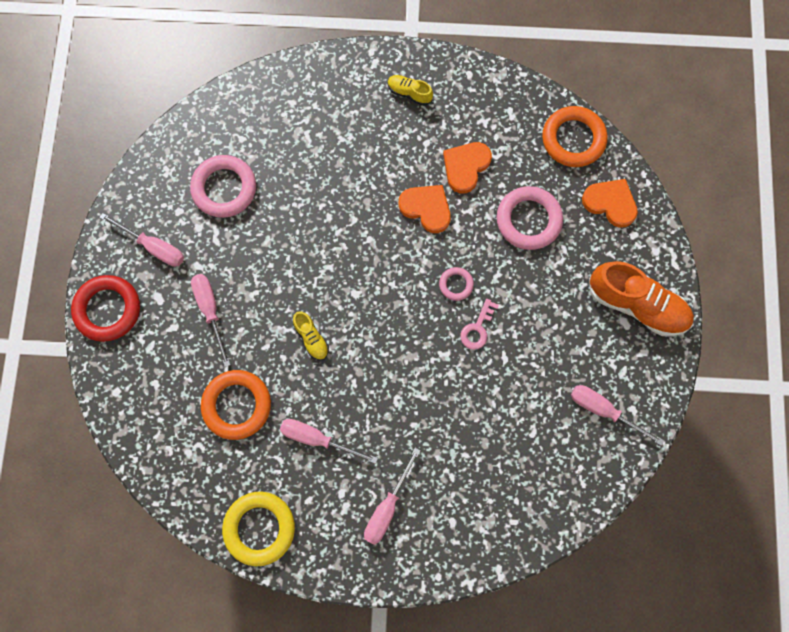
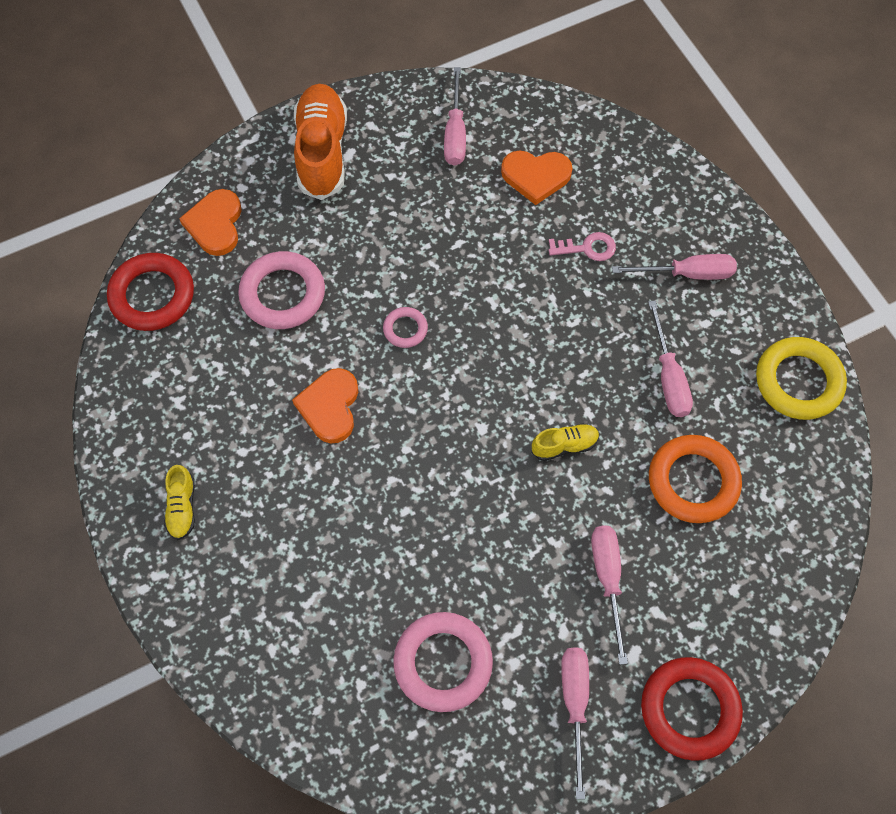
camera: 120 degrees left, 10 degrees down
(210, 311) = (608, 579): pink screwdriver -> pink screwdriver turned 135 degrees clockwise
(311, 338) = (564, 445): yellow shoe -> yellow shoe turned 45 degrees clockwise
(465, 167) = (251, 391): orange heart -> orange heart (536, 176)
(477, 328) = (442, 283): pink key -> pink key (587, 248)
(573, 139) = (152, 295): orange ring -> red ring

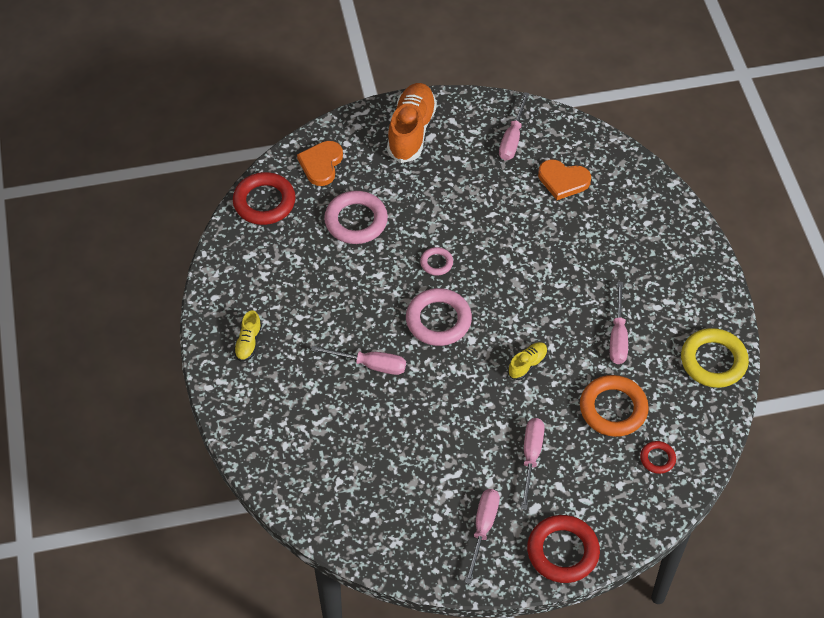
camera: 15 degrees right, 10 degrees down
(330, 407) = (368, 302): orange heart -> none
(443, 663) = (399, 481): pink ring -> pink ring (438, 320)
(564, 445) = (527, 364): yellow shoe -> yellow shoe turned 45 degrees counterclockwise
(587, 248) = (585, 237): pink key -> none
(687, 273) = (654, 271): pink screwdriver -> pink screwdriver (370, 365)
(771, 539) = (657, 459): none -> red ring

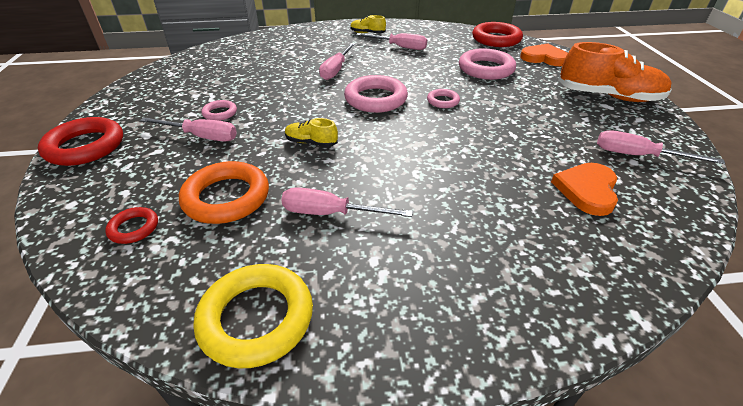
camera: 95 degrees right, 15 degrees down
(483, 529) = (148, 108): pink screwdriver -> pink screwdriver (399, 47)
(485, 455) = (220, 113): none -> pink ring
(527, 364) = (311, 142): yellow shoe -> yellow shoe turned 150 degrees clockwise

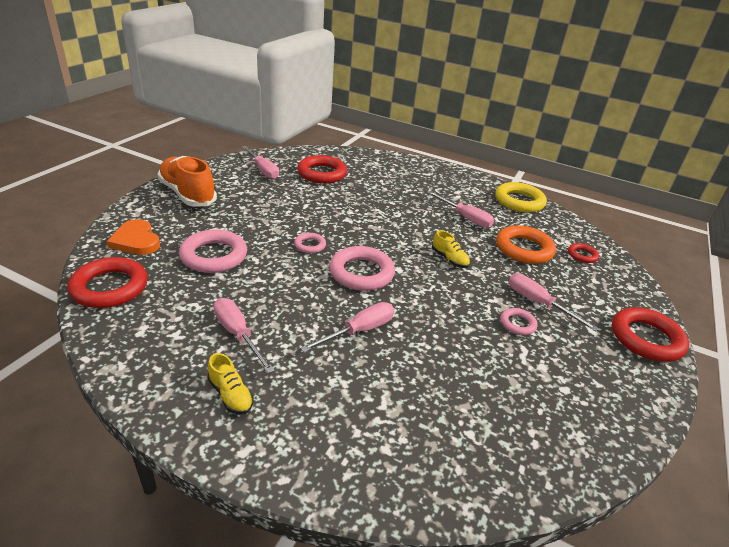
camera: 150 degrees left, 5 degrees down
(587, 190) = (322, 173): orange heart -> red ring

